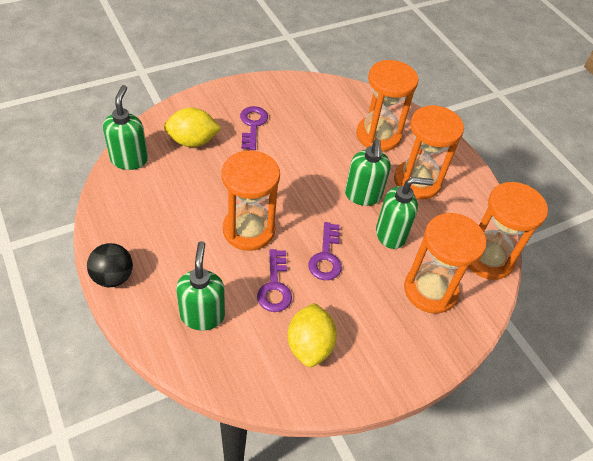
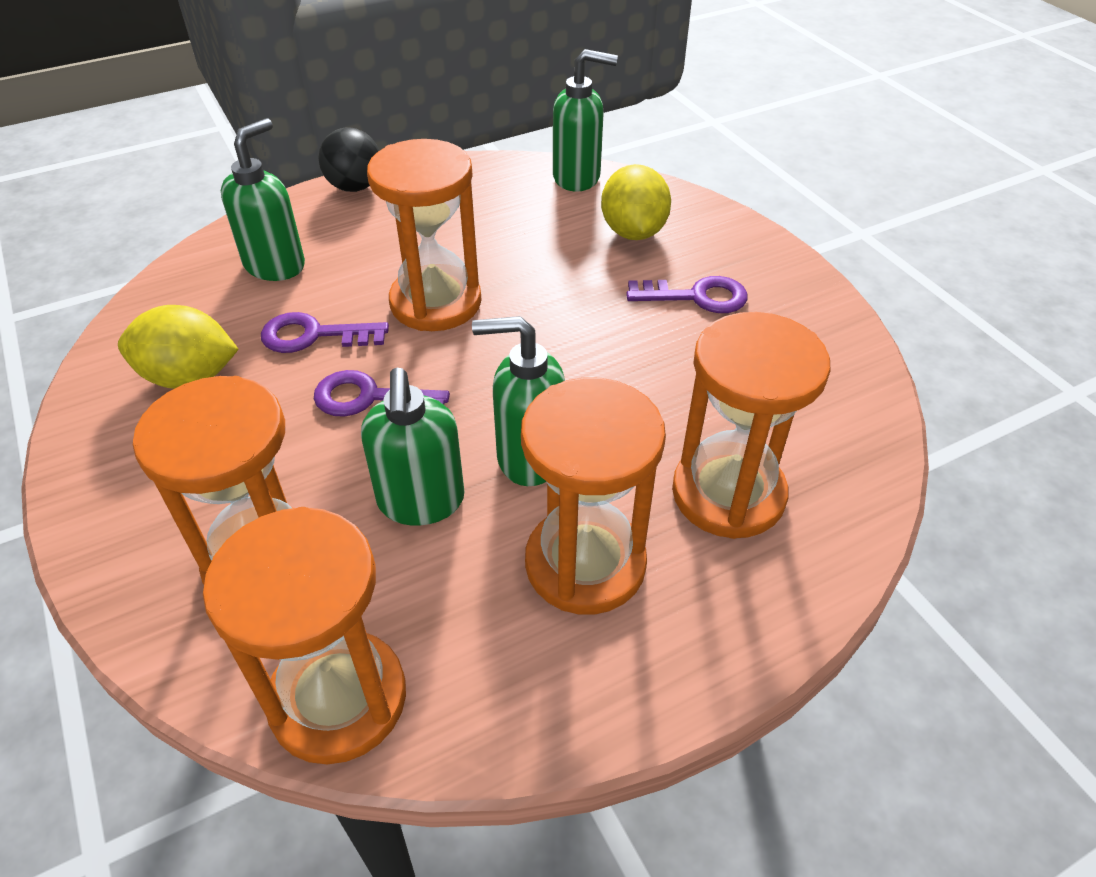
camera: 95 degrees right, 5 degrees down
(202, 315) = (275, 265): green soap dispenser -> green soap dispenser turned 60 degrees counterclockwise

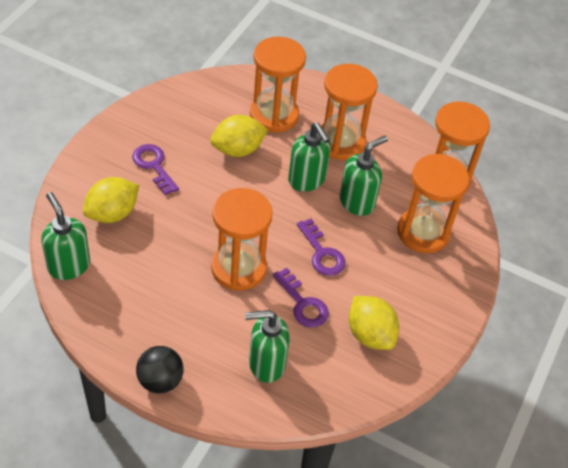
camera: 130 degrees left, 5 degrees up
(668, 401) = (238, 150): none -> yellow lemon

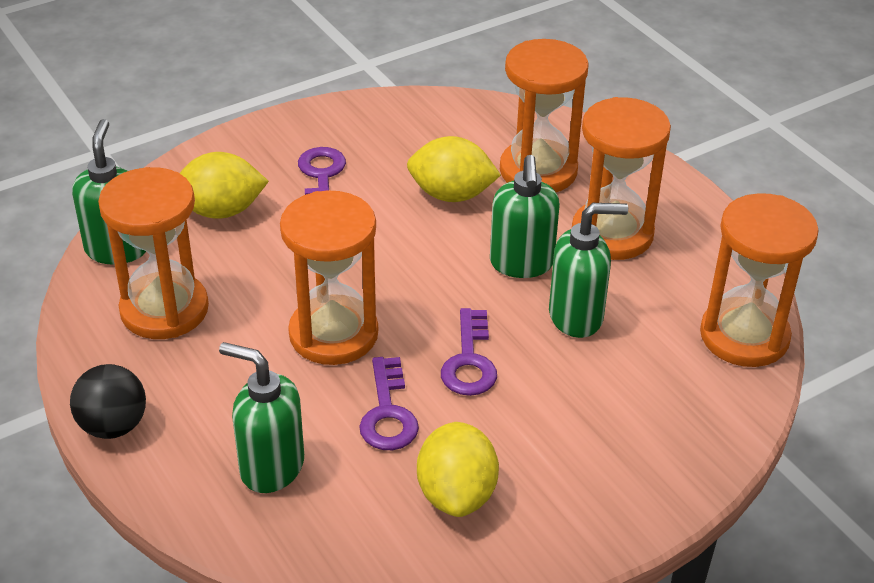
camera: 35 degrees right, 10 degrees down
(423, 232) = (652, 393): orange hourglass -> orange hourglass (164, 309)

